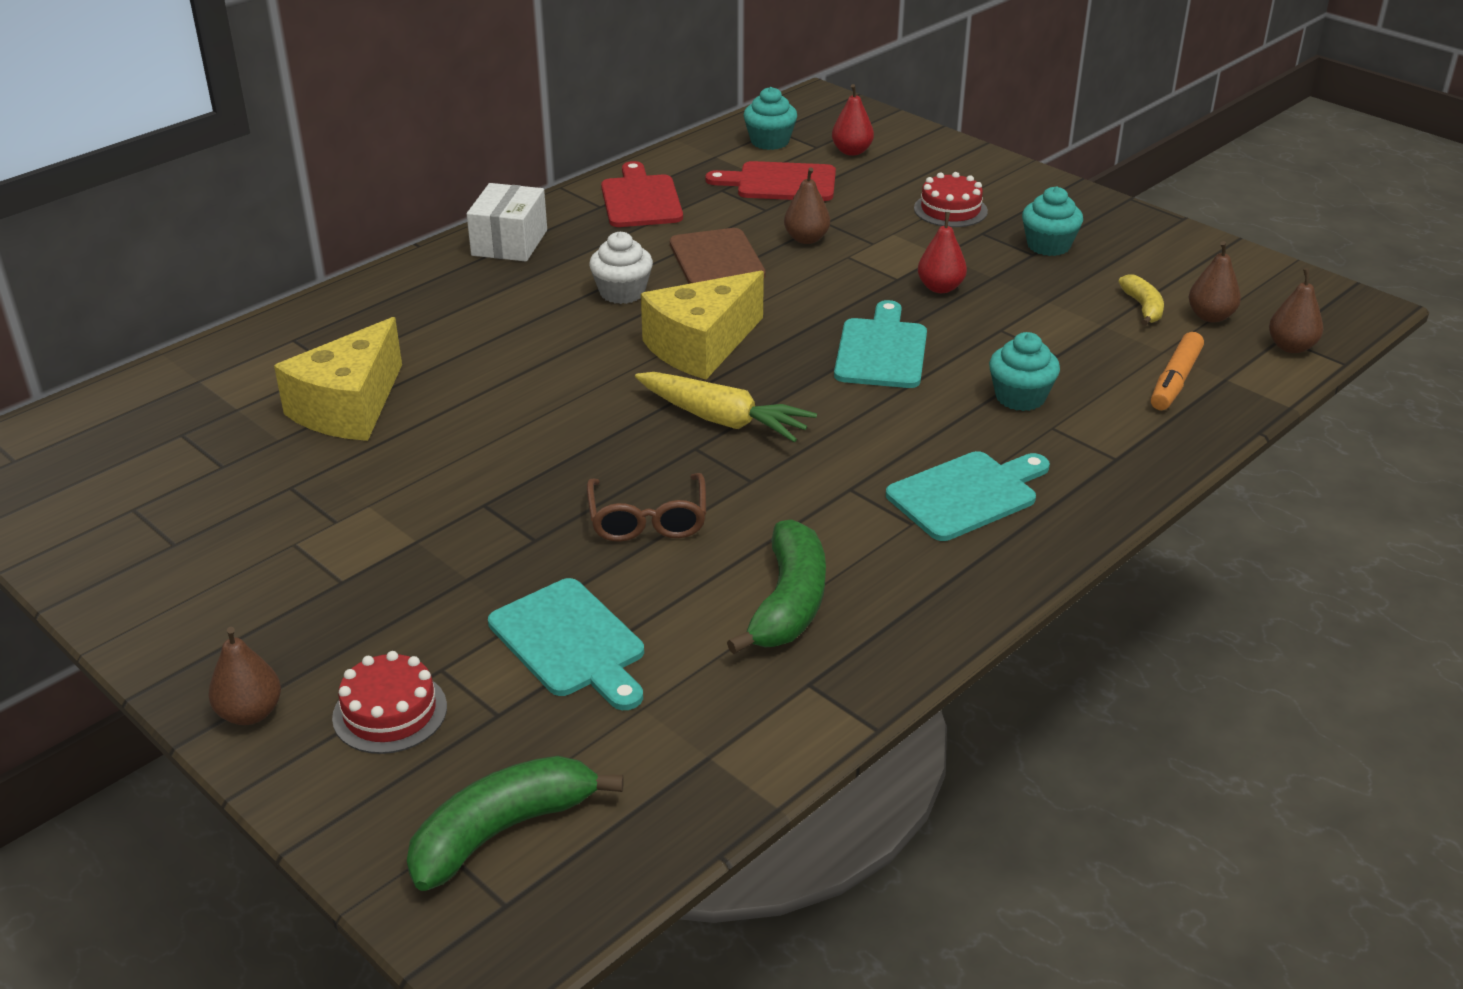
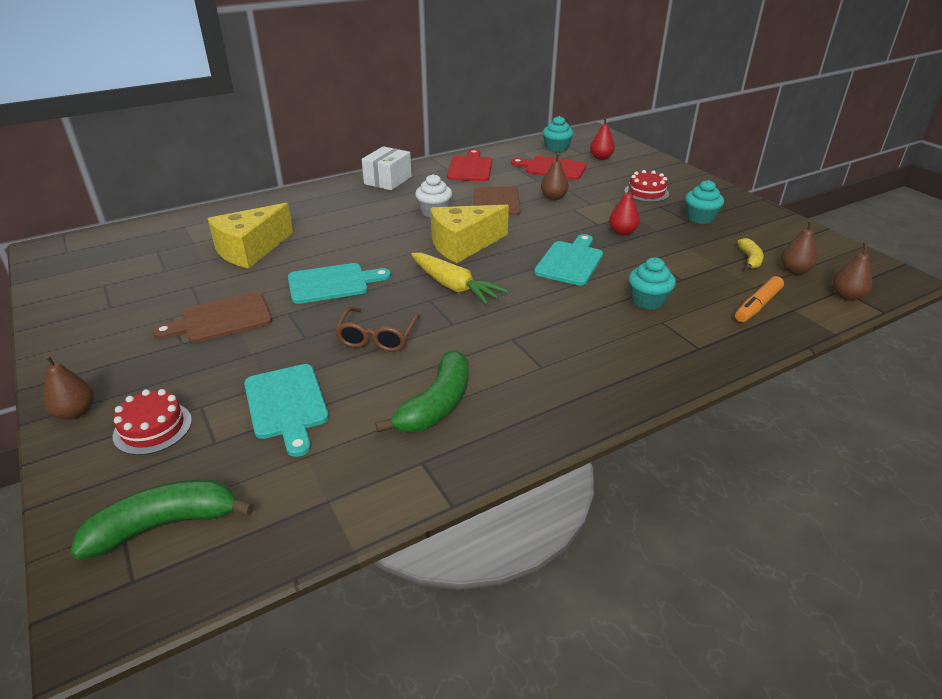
camera: 15 degrees right, 0 degrees up
(381, 532) = (221, 319): none -> brown cutting board
(967, 494) = (587, 355): turquoise cutting board -> turquoise cutting board (332, 283)

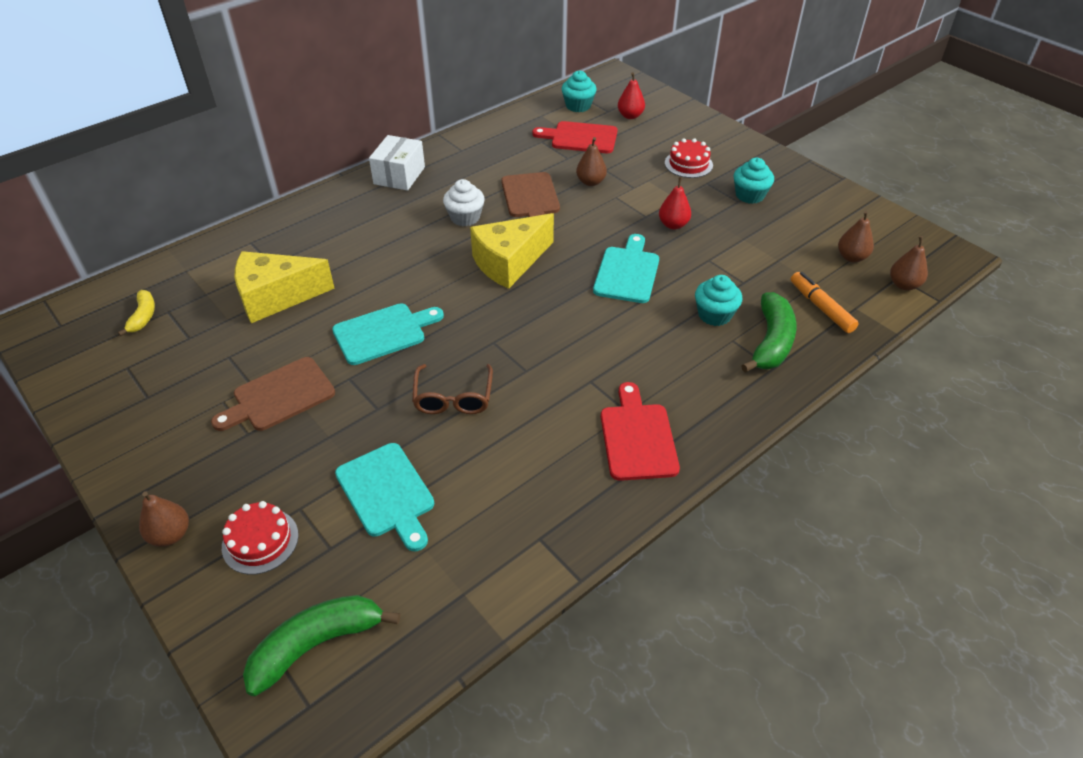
camera: 10 degrees left, 10 degrees up
(251, 250) = (276, 297): yellow cheese -> yellow cheese turned 45 degrees clockwise
(437, 404) = (536, 471): green banana -> green banana (771, 342)
(454, 287) = (515, 321): yellow carrot -> none
(470, 168) = (488, 146): red cutting board -> red cutting board (637, 437)
(749, 259) = (806, 247): yellow banana -> yellow banana (143, 316)
(757, 305) = (821, 307): orange marker -> orange marker turned 120 degrees clockwise

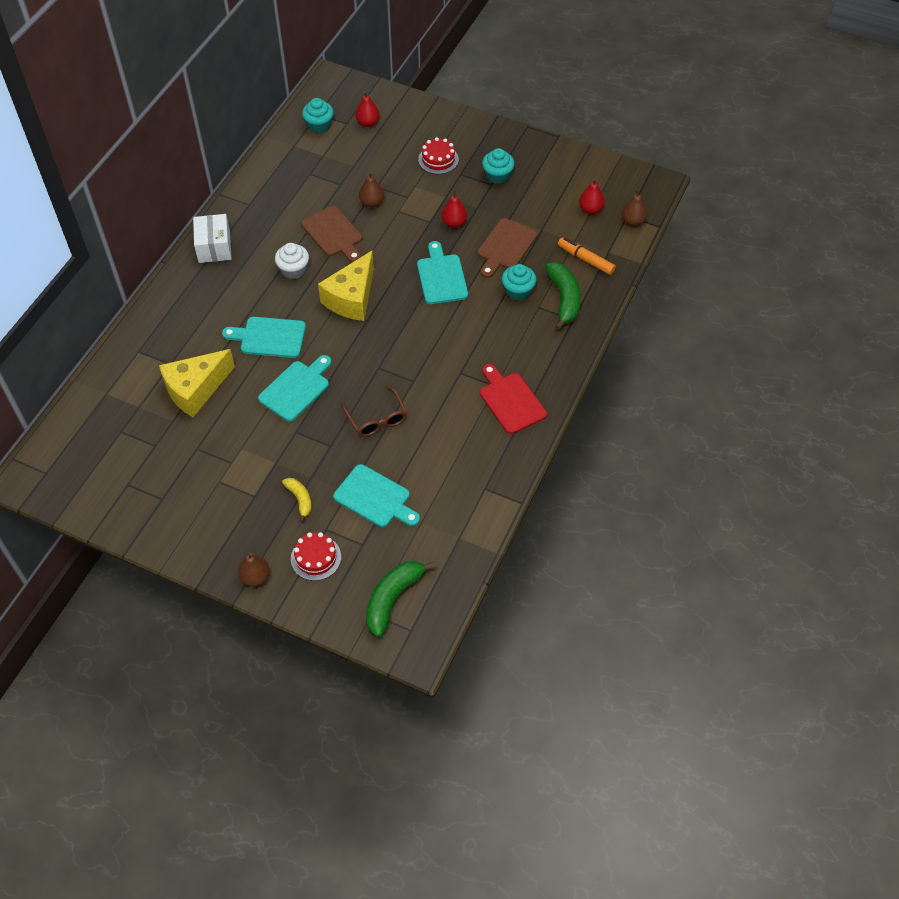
camera: 25 degrees left, 10 degrees up
(143, 316) = (105, 442): yellow banana -> yellow banana (300, 499)
(279, 396) = (256, 462): brown cutting board -> brown cutting board (505, 247)
(393, 272) = (269, 337): none -> turquoise cutting board
(580, 138) = (339, 159): red cutting board -> none
(851, 257) = (590, 209): brown pear -> red pear

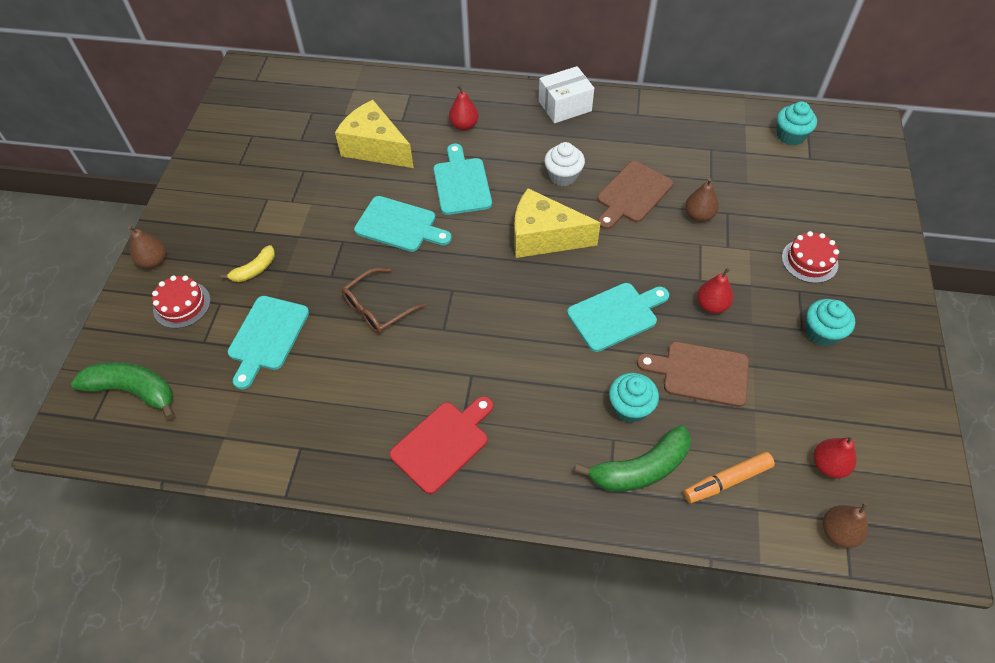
camera: 75 degrees right, 0 degrees up
(368, 123) = (824, 176): red pear -> red pear (464, 125)
(585, 260) = (727, 481): orange marker -> orange marker turned 135 degrees counterclockwise

